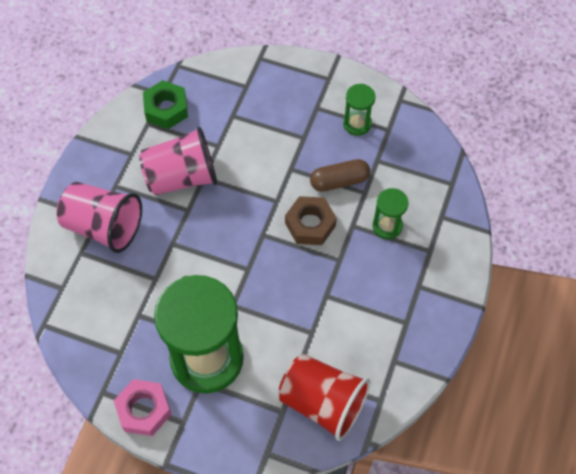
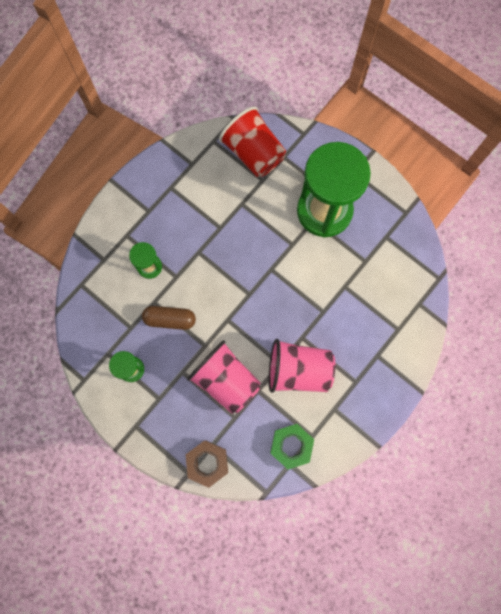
camera: 160 degrees left, 15 degrees up
(104, 226) = (374, 346): pink cup -> pink cup (226, 380)
(144, 410) = (379, 190): pink nut -> none
(310, 224) = (209, 289): brown nut -> brown nut (207, 463)

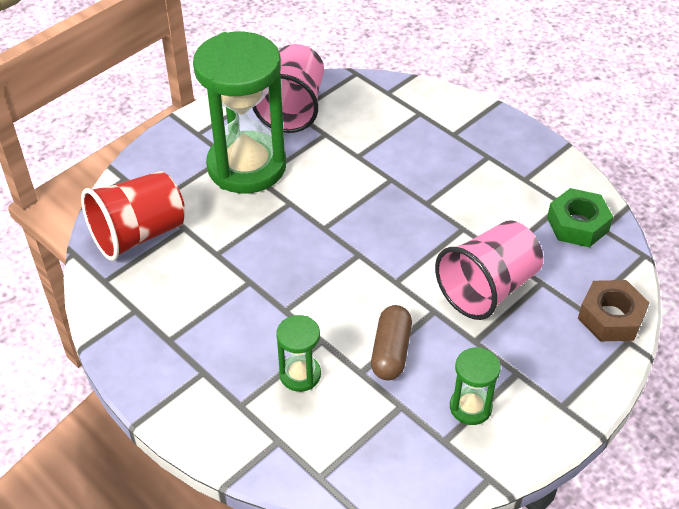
camera: 85 degrees left, 30 degrees down
(298, 370) = (473, 210): pink cup -> pink cup (292, 108)

